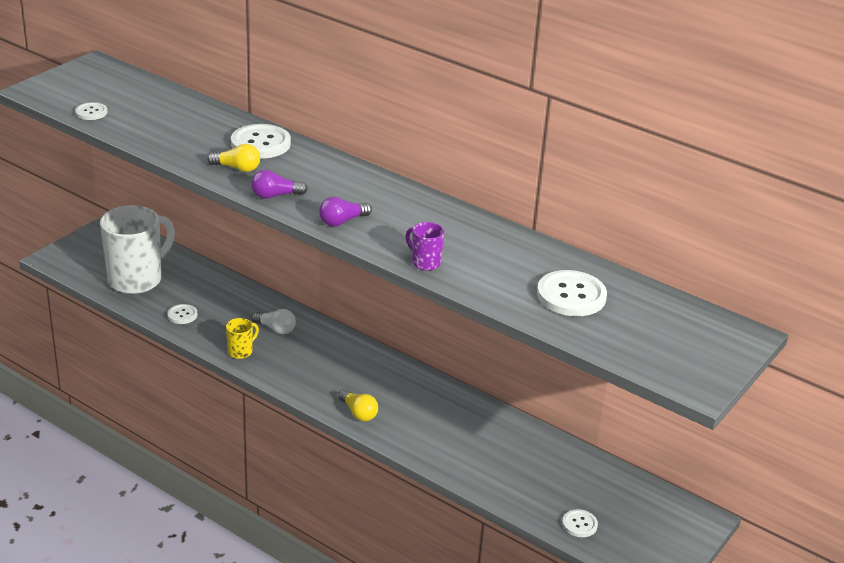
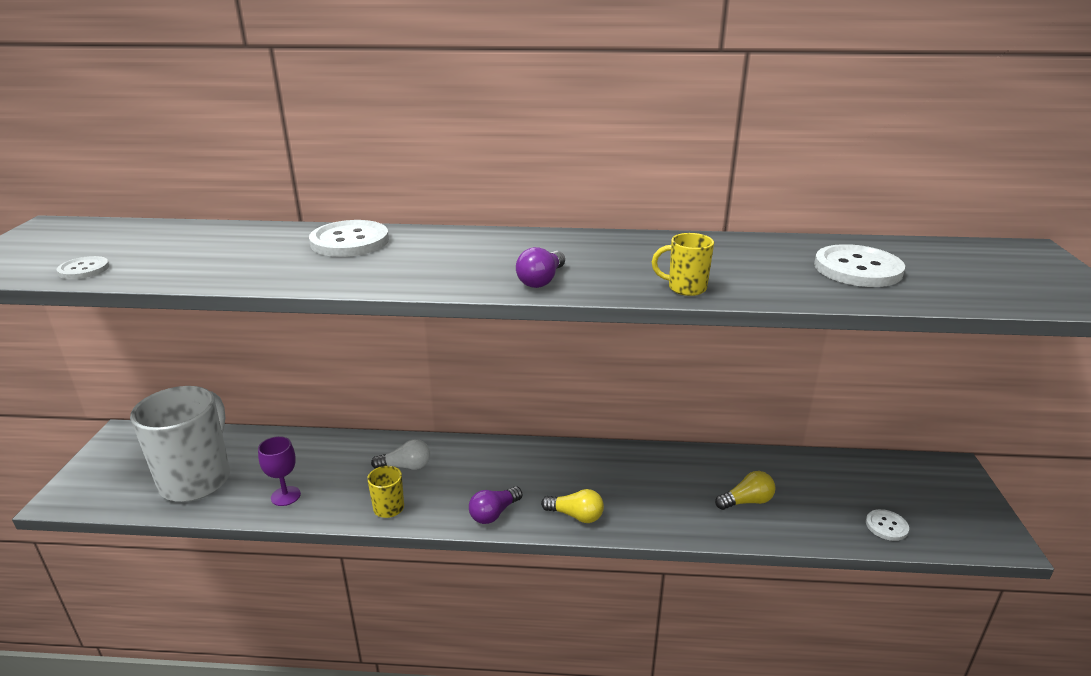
camera: 30 degrees left, 5 degrees down
(182, 315) = (285, 496): white button -> purple goblet
(237, 168) = (350, 269): yellow light bulb -> yellow light bulb (746, 501)
(275, 196) = (431, 280): purple light bulb -> purple light bulb (494, 513)
(425, 263) = (685, 288): purple mug -> yellow mug

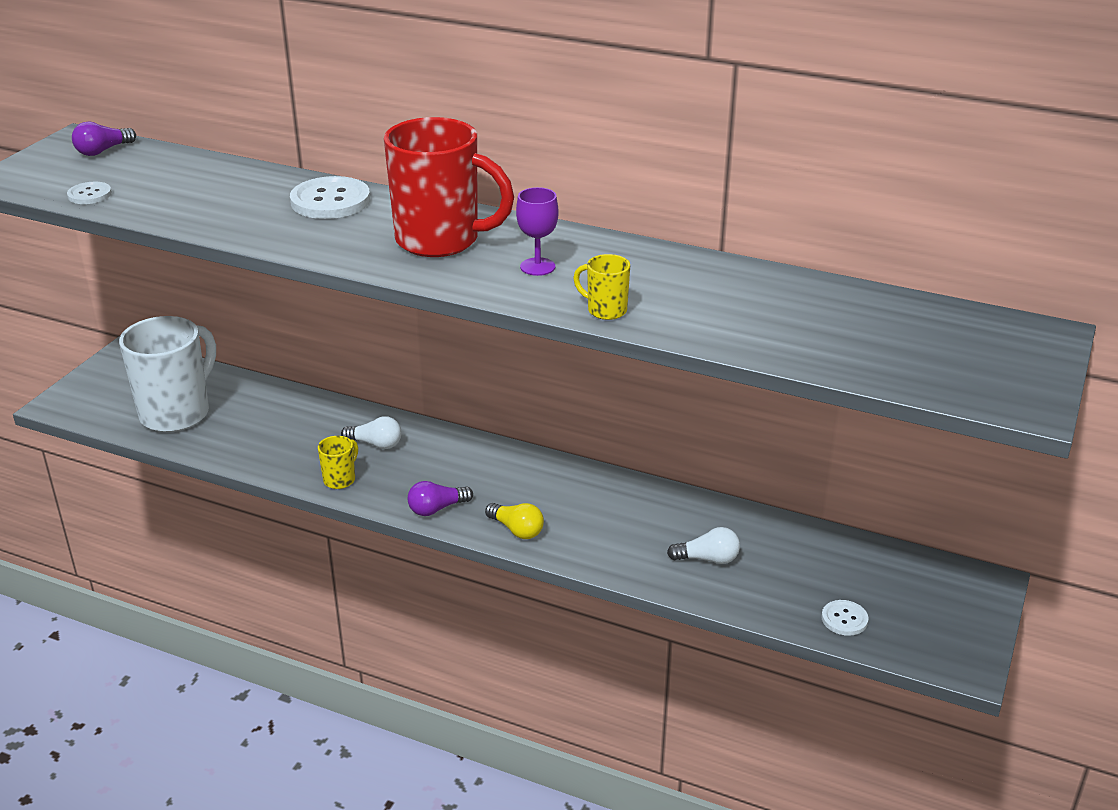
camera: 20 degrees right, 5 degrees up
(285, 496) = (250, 447): purple goblet -> purple goblet (537, 267)
(482, 257) = (440, 241): none -> red mug
(541, 280) = (475, 277): purple light bulb -> purple light bulb (103, 151)
(746, 501) = (707, 559): yellow light bulb -> white light bulb
(857, 269) = (810, 321): white button -> none

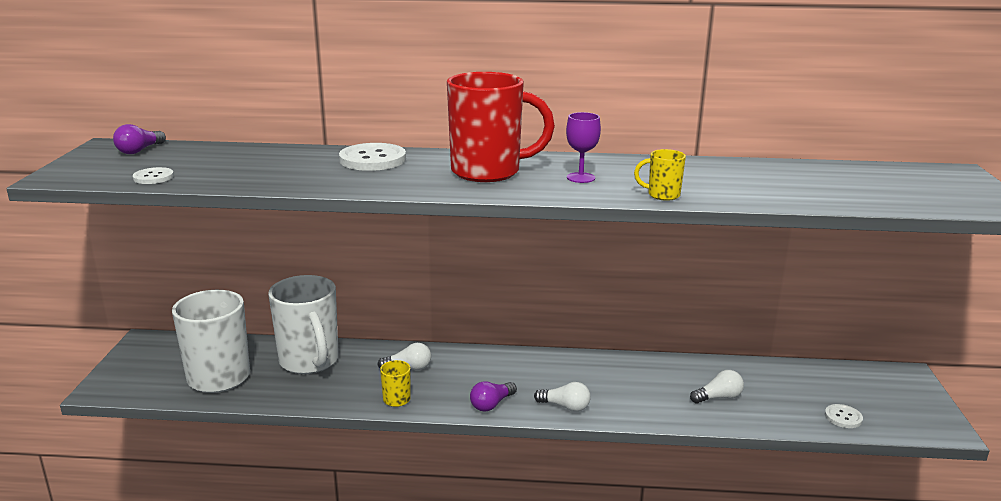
camera: 20 degrees left, 10 degrees down
(276, 414) = (310, 361): none -> white mug
(517, 530) = (565, 407): yellow light bulb -> white light bulb

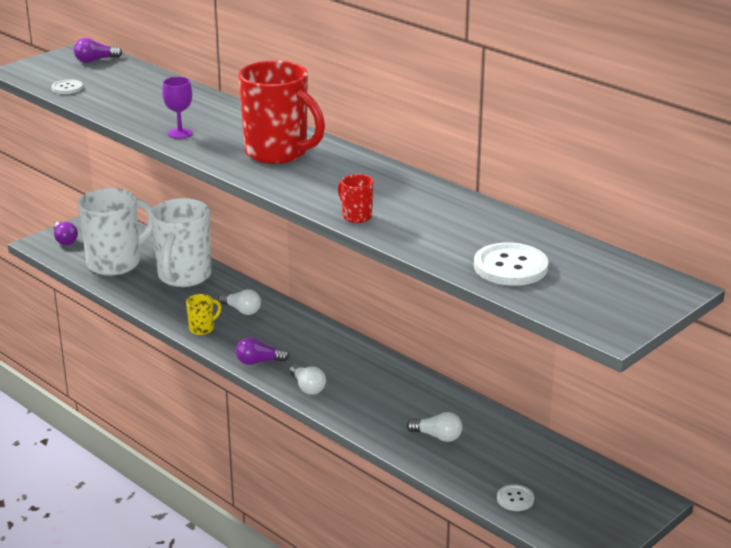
camera: 40 degrees right, 5 degrees up
(129, 376) = (65, 240): none -> purple light bulb
(372, 159) = (223, 115): white button -> white button (510, 267)
(580, 178) = (332, 181): purple goblet -> purple goblet (180, 133)
(662, 195) = (356, 216): yellow mug -> red mug

